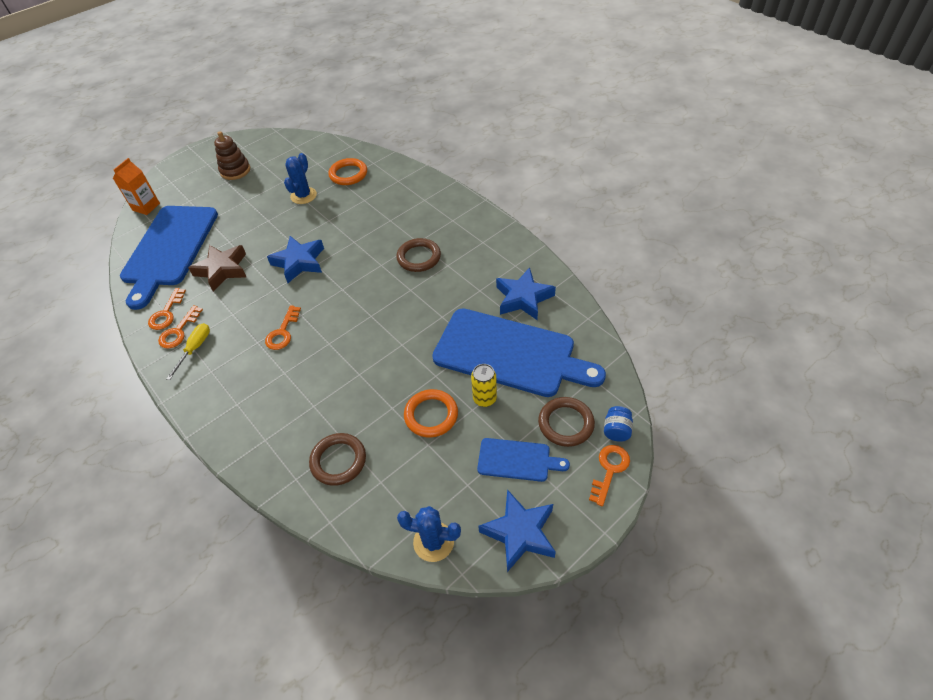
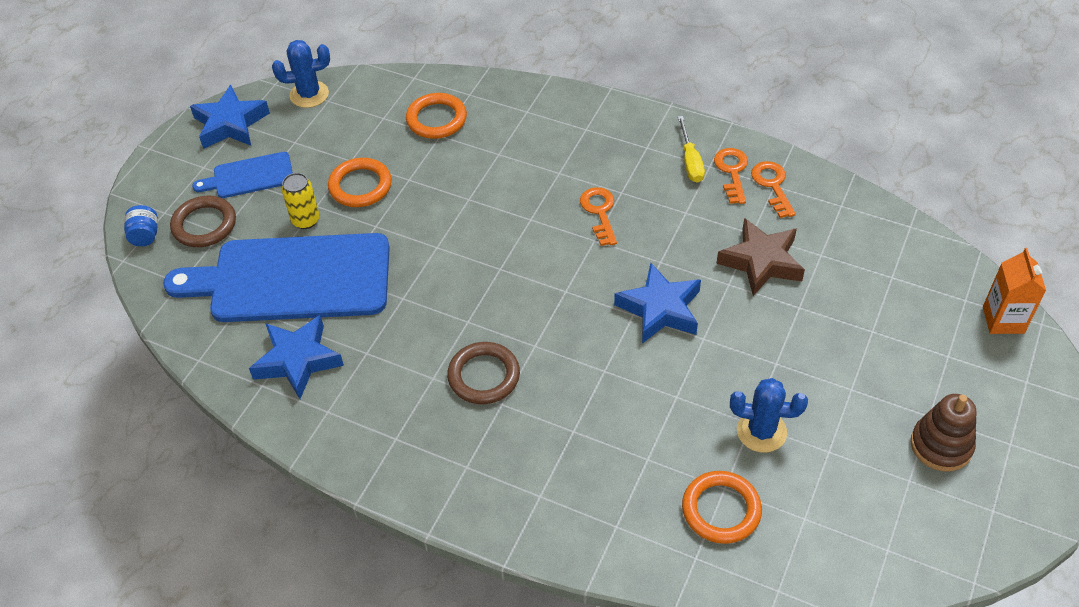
camera: 155 degrees right, 0 degrees up
(169, 249) = (875, 265): blue cutting board -> none
(303, 196) = (761, 431): blue cactus -> blue cactus turned 75 degrees counterclockwise
(338, 461) = (436, 119): brown ring -> orange ring
(609, 470) = (149, 197): orange key -> none

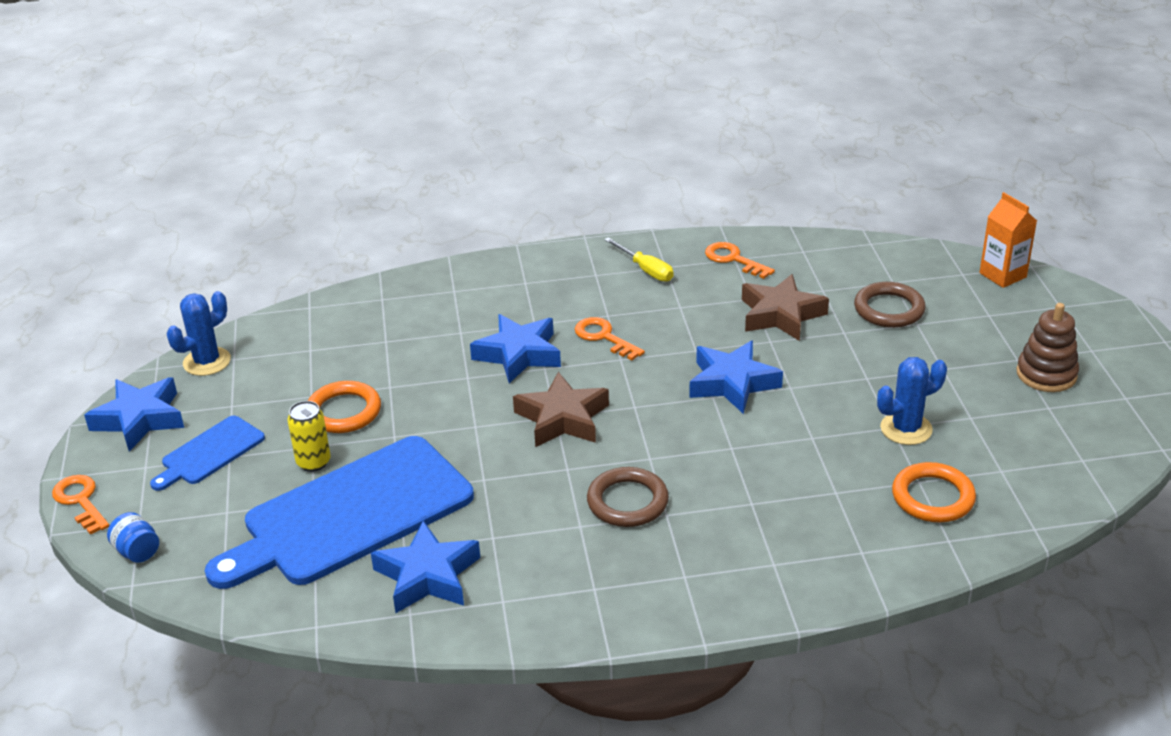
camera: 35 degrees left, 15 degrees down
(204, 225) = (200, 513): brown ring -> brown ring (889, 309)
(436, 119) = (369, 330): orange ring -> none
(503, 273) = (562, 418): none -> brown star
(522, 196) = (519, 354): none -> blue star
(732, 172) = (689, 263): orange key -> orange key (80, 501)

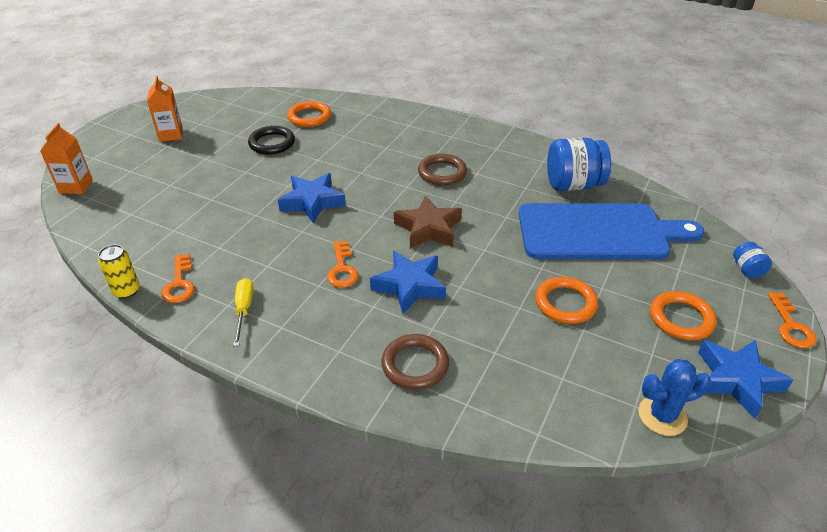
camera: 145 degrees left, 5 degrees up
(209, 453) = (681, 319): blue cutting board -> orange ring
(313, 462) = (606, 275): yellow can -> yellow can (127, 291)
(427, 576) = (573, 185): blue star -> blue jar
(780, 315) = (223, 227): brown star -> none
(889, 309) = (166, 199): brown ring -> brown ring (415, 365)
(906, 429) = (272, 143): blue cactus -> black ring
(1046, 374) = (171, 134): brown stacking toy -> orange carton

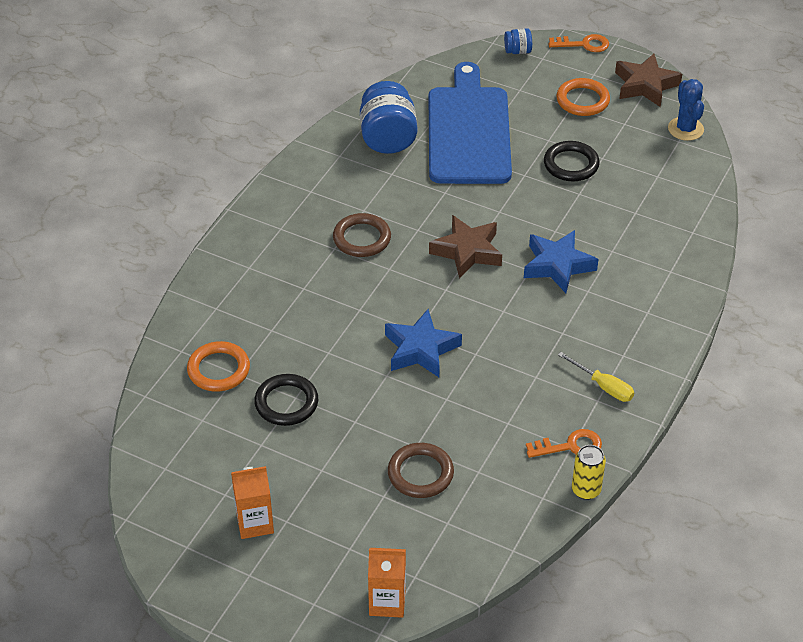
camera: 90 degrees left, 5 degrees up
(244, 310) = (603, 386): yellow screwdriver -> yellow screwdriver turned 135 degrees counterclockwise
(342, 269) = (536, 316): orange key -> none
(415, 365) = (656, 262): brown ring -> brown ring (420, 473)
(565, 303) = (571, 164): orange ring -> black ring
(737, 380) = (645, 85): blue star -> brown star

